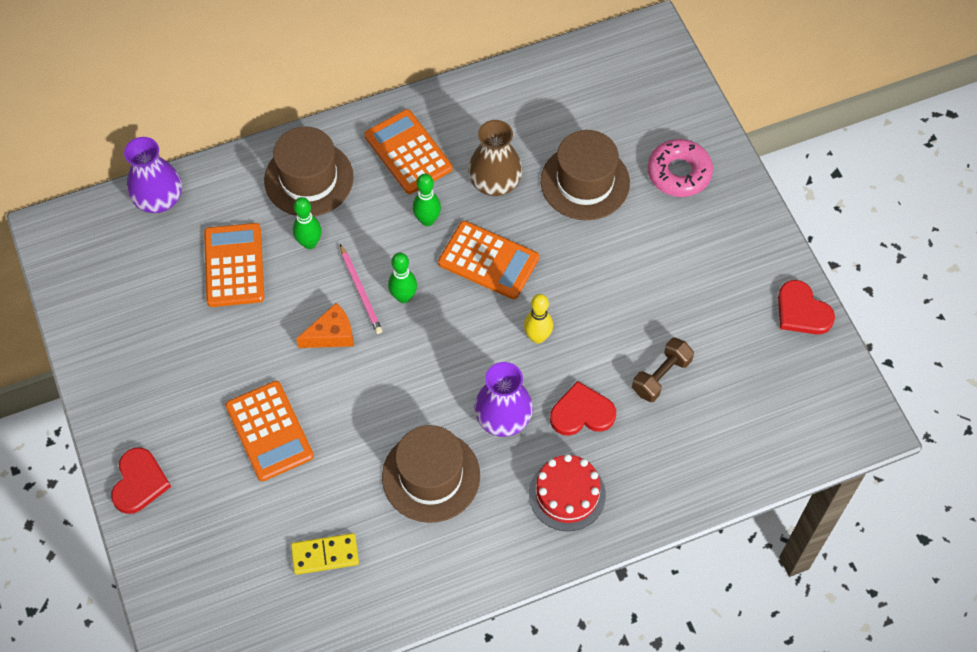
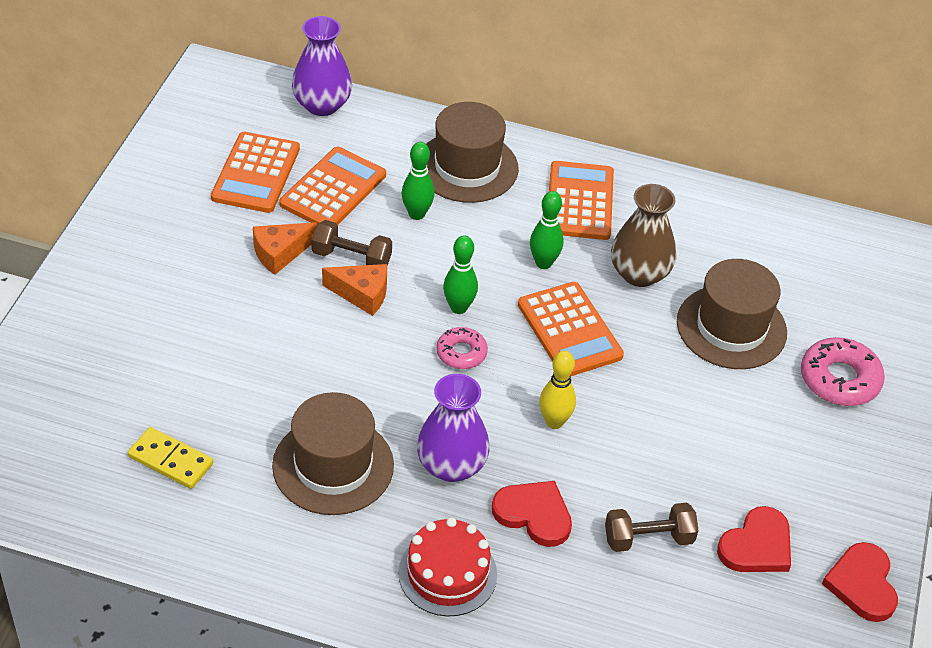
camera: 35 degrees right, 15 degrees down
(139, 482) = (79, 294): red heart -> red heart (757, 545)
(246, 344) = (280, 253): none -> orange cheese
(269, 431) = (228, 331): orange calculator -> orange calculator (256, 173)
(298, 311) = (351, 258): none -> brown dumbbell
(361, 291) = (424, 278): pink pencil -> none
(436, 330) = (461, 353): none -> pink donut

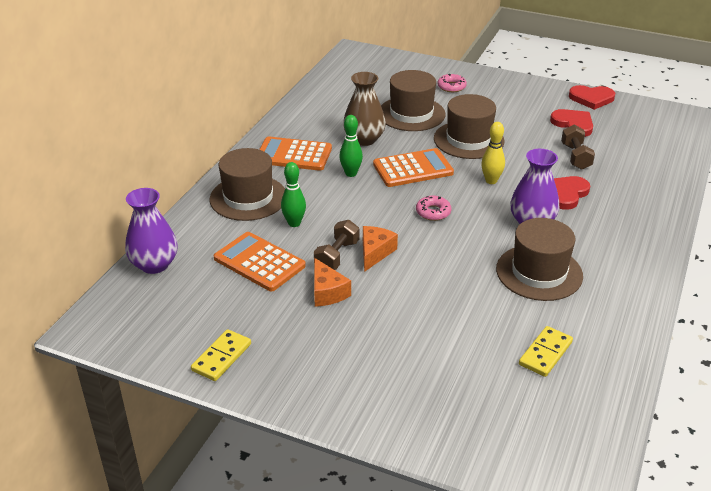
camera: 80 degrees left, 10 degrees down
(167, 176) = (221, 357): none -> yellow domino
(256, 173) = (230, 303): orange calculator -> none
(447, 573) = (618, 229): red cake -> none
(458, 307) = (390, 210): green bowling pin -> none
(668, 398) = (468, 140): none -> brown hat
(839, 379) = (451, 87): pink donut -> pink donut, size x0.62

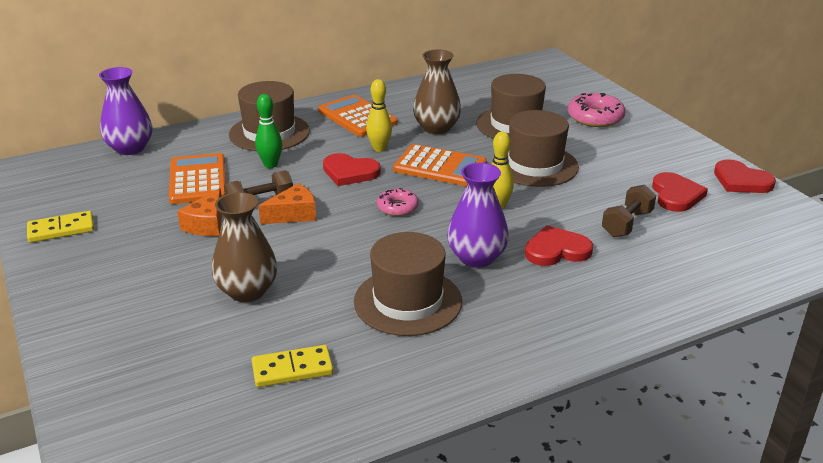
camera: 40 degrees right, 5 degrees down
(351, 173) = (379, 148): green bowling pin -> yellow bowling pin
(360, 202) = (350, 172): none -> red heart
(436, 322) = (247, 291): none -> brown vase
(451, 87) = (595, 117): pink donut -> pink donut, size x1.62

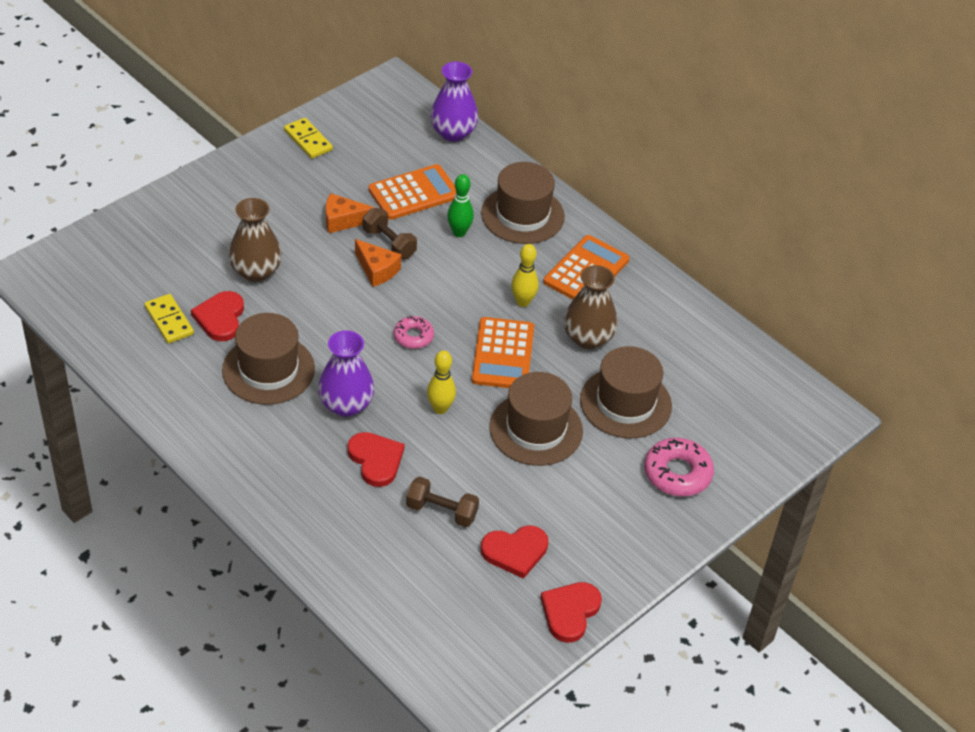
camera: 70 degrees right, 15 degrees up
(350, 172) = (466, 290): red heart -> red heart (220, 318)

